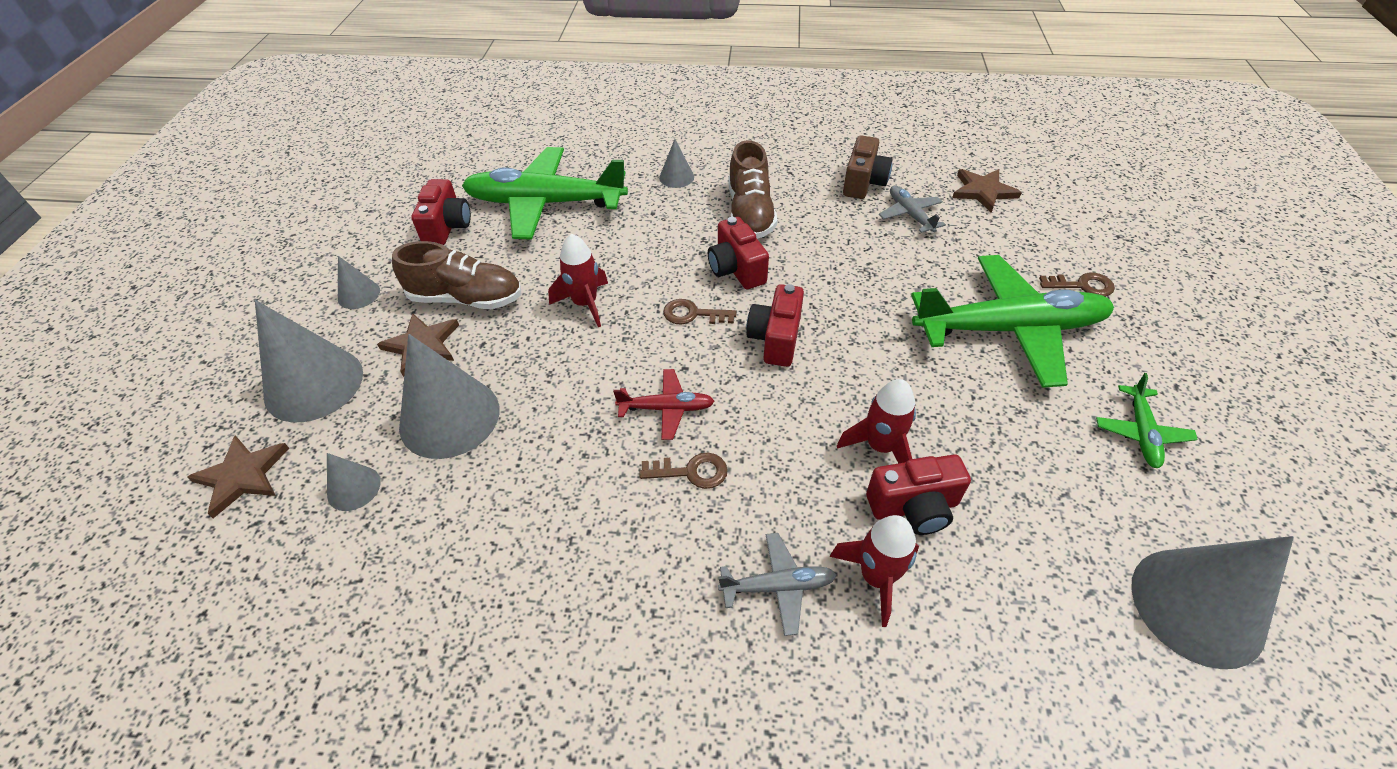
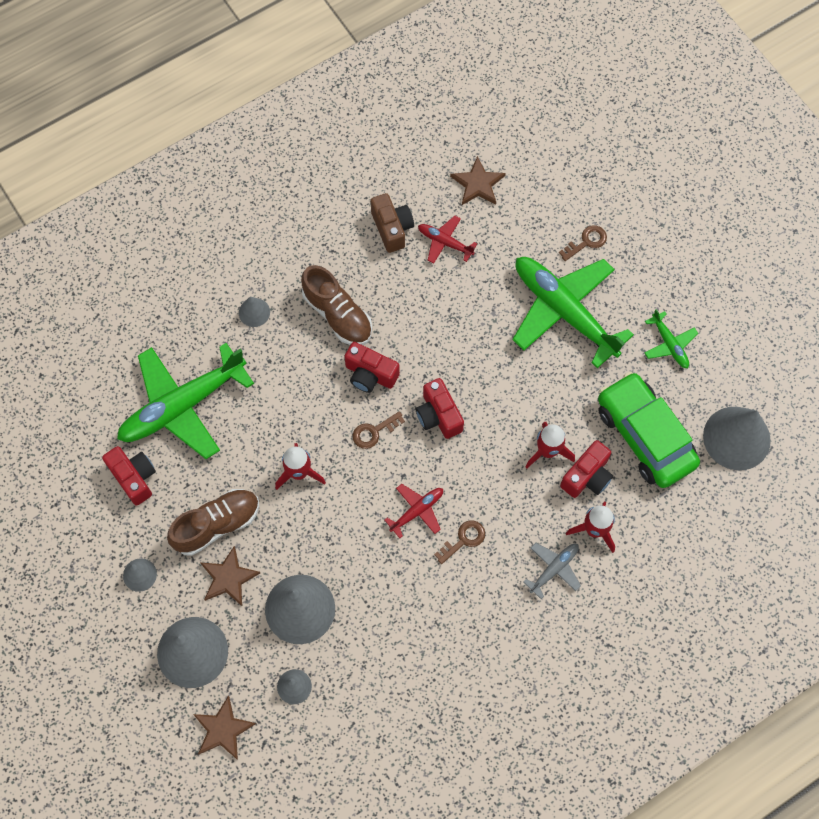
camera: 40 degrees left, 20 degrees up
(910, 215) = (445, 242): grey plane -> red plane
(1008, 329) = (564, 311): green plane -> green plane turned 90 degrees counterclockwise
(1036, 512) = (644, 436): none -> green car

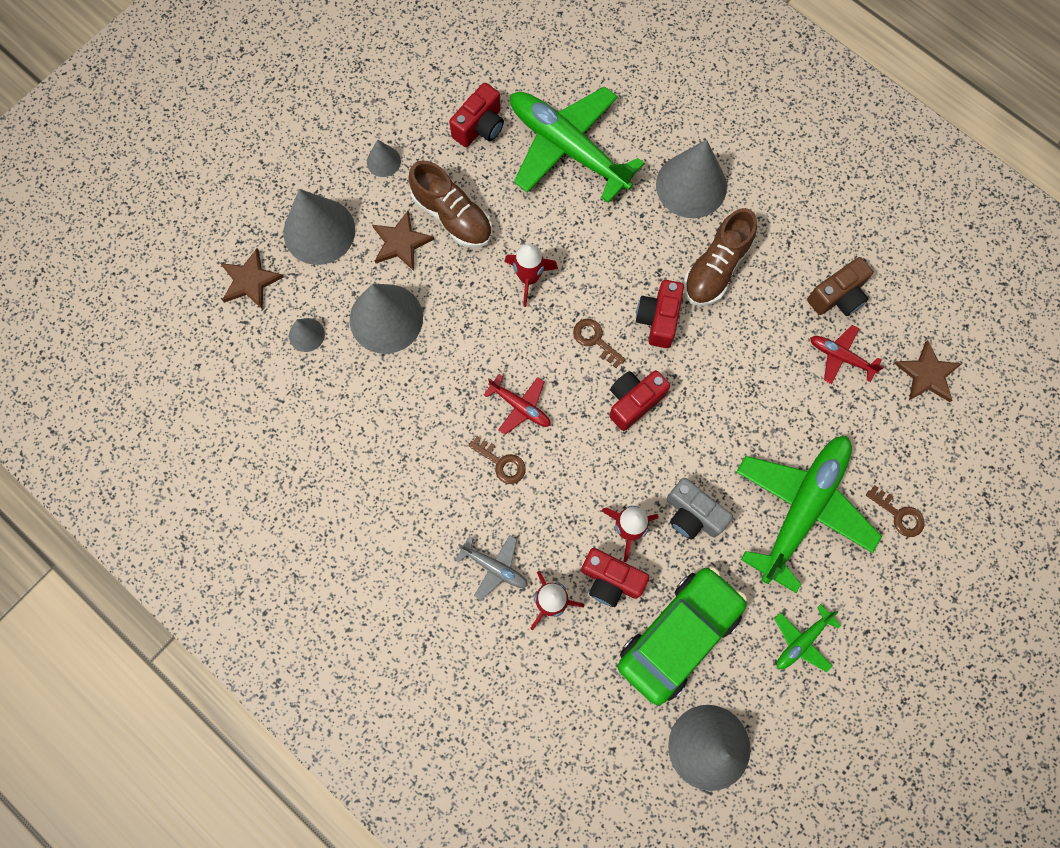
camera: 75 degrees right, 5 degrees up
(254, 312) = (691, 185): grey cone -> grey cone, size x2.06
(445, 242) = (841, 357): red plane -> red plane turned 75 degrees counterclockwise
(548, 396) = (692, 515): none -> grey camera

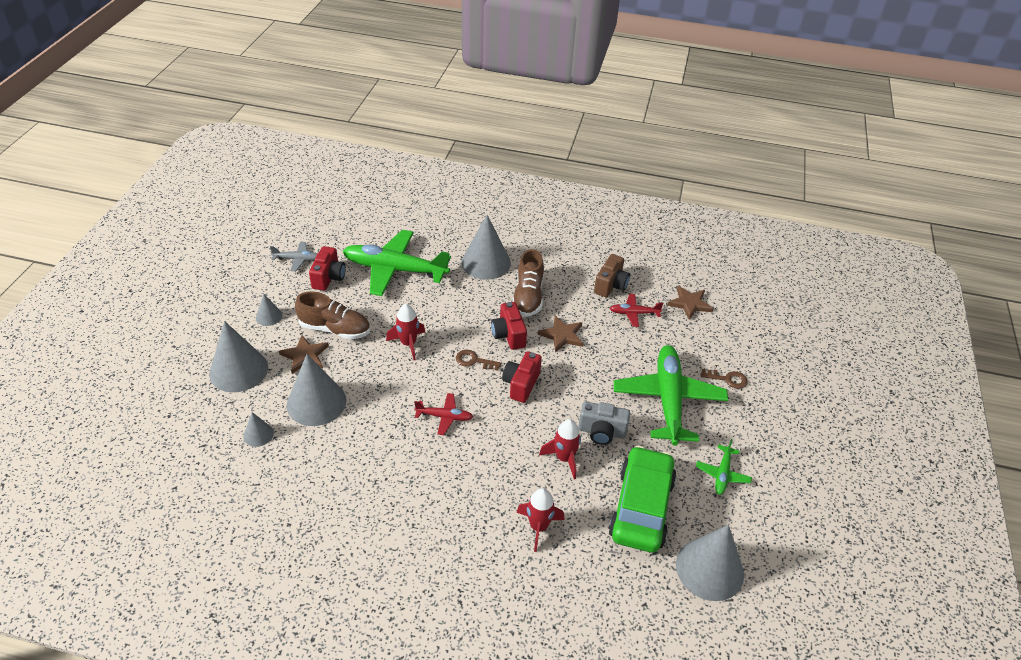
camera: 30 degrees left, 30 degrees down
(250, 281) = (196, 418): brown star -> brown star (562, 335)
(494, 567) = (483, 523): grey plane -> grey plane (297, 259)
(501, 463) = (451, 455): brown key -> none
(610, 580) = (572, 494): red camera -> none

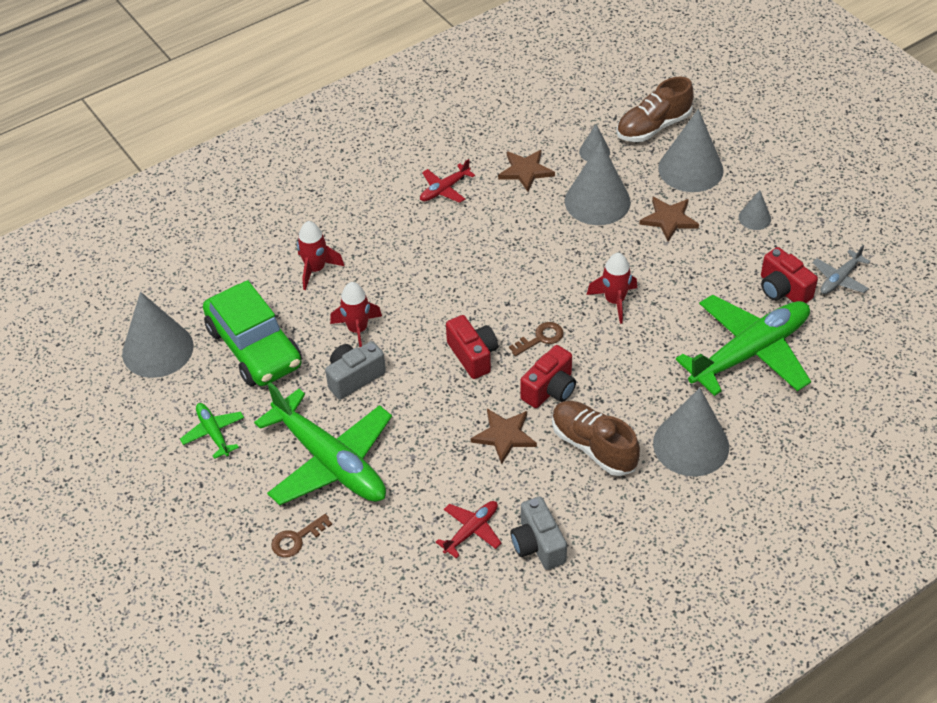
camera: 135 degrees right, 5 degrees up
(335, 329) = (689, 257): brown shoe -> brown shoe (653, 127)
(444, 417) = (492, 276): red plane -> red plane (444, 189)
(509, 335) = (550, 389): red camera -> red camera turned 105 degrees clockwise
(611, 285) = (538, 544): brown camera -> grey camera
(689, 303) = (430, 604): brown star -> brown star (525, 171)

